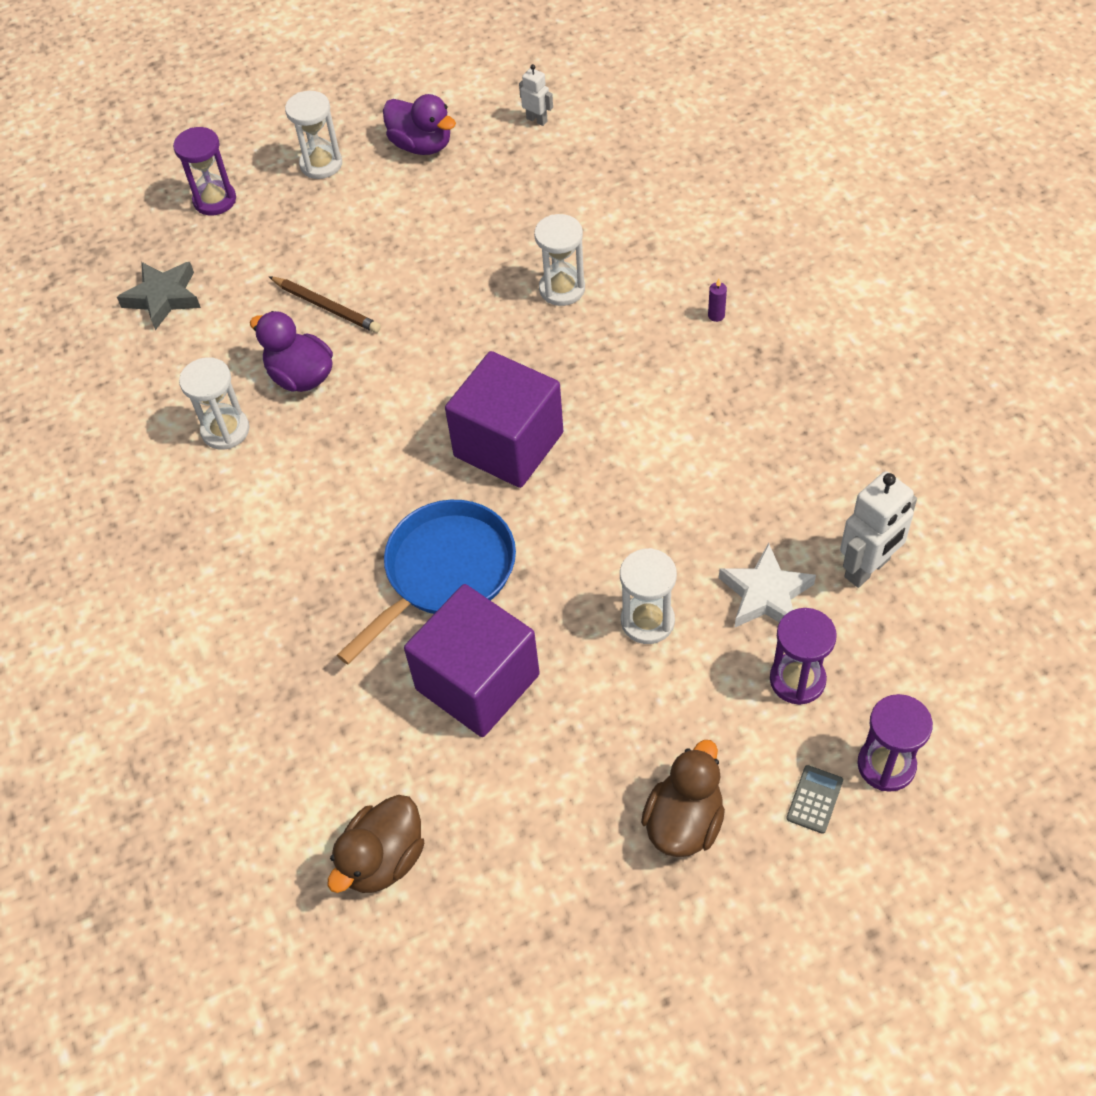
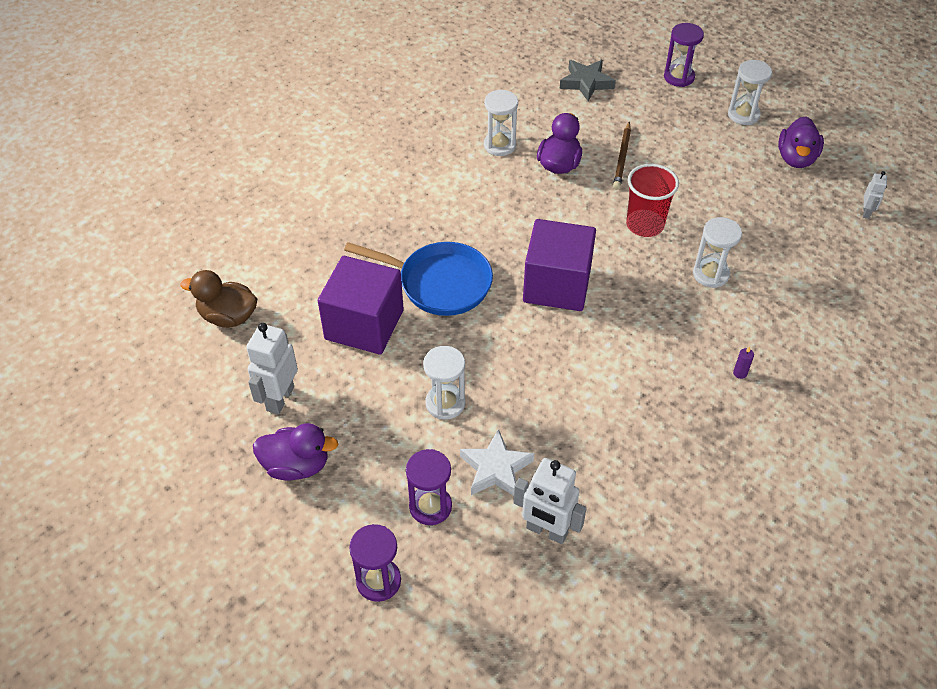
camera: 65 degrees right, 5 degrees down
(453, 323) = (645, 225): none -> red cup
(564, 819) = (280, 398): none -> white robot
(684, 822) = (296, 465): brown duck -> purple duck
(814, 799) = (336, 540): grey calculator -> none

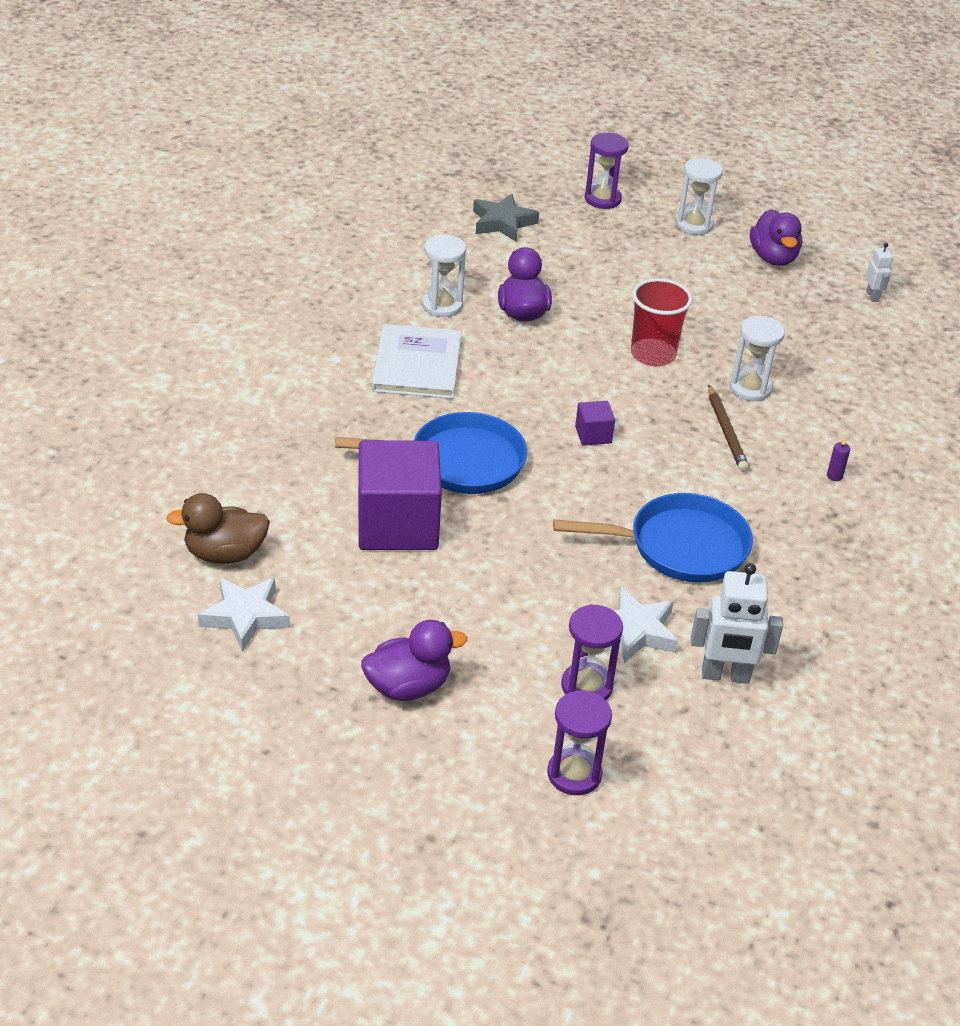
camera: 25 degrees left, 10 degrees down
(214, 372) = (245, 616): none -> white star
(280, 398) = (344, 624): white robot -> none
(445, 403) = (540, 581): white hourglass -> none
(453, 192) = (417, 365): none -> white book
(557, 285) = (593, 435): purple cube -> purple cube, size x0.43
(572, 403) = (679, 546): none -> blue pan
(622, 158) = (589, 292): brown pencil -> brown pencil (726, 431)

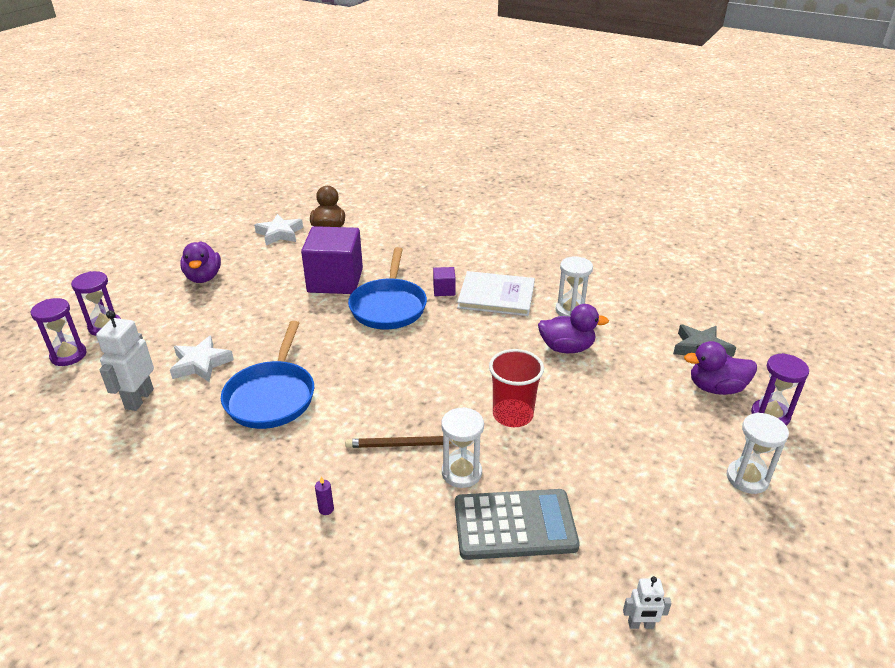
camera: 100 degrees right, 5 degrees down
(586, 686) = (166, 338): purple hourglass -> purple hourglass (68, 355)
(593, 435) = (408, 368): purple cube -> purple cube (444, 290)
(773, 258) = (700, 537): purple duck -> purple duck (716, 388)
(802, 355) = (514, 525): none -> grey calculator

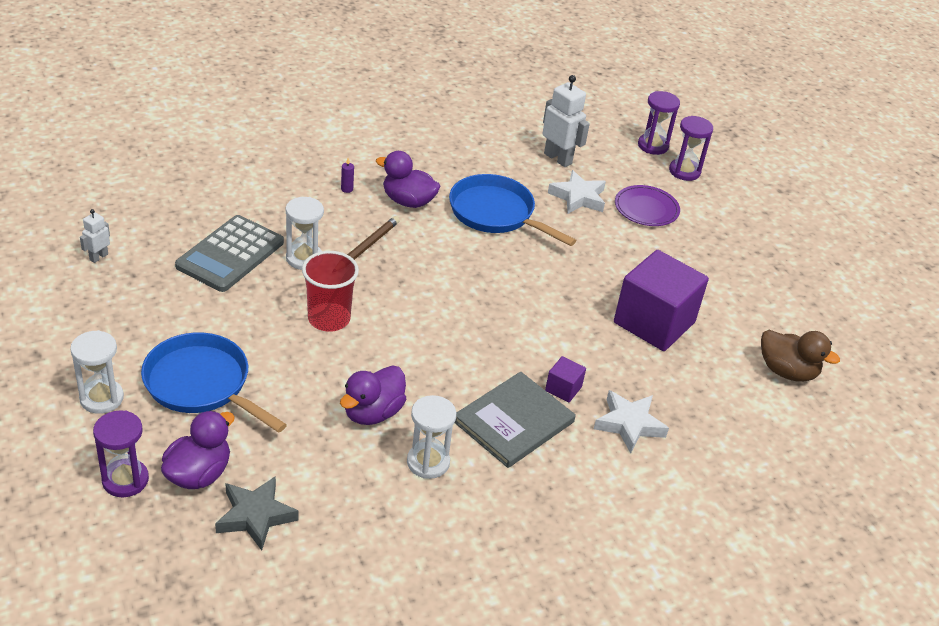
camera: 120 degrees right, 5 degrees up
(187, 326) = (646, 209): none -> purple plate
(203, 277) = (733, 245): purple duck -> purple duck (408, 201)
(279, 233) = (801, 329): white star -> white star (629, 424)
(389, 306) = (569, 334): blue pan -> blue pan (202, 385)
(496, 296) = (514, 421): white book -> grey book

